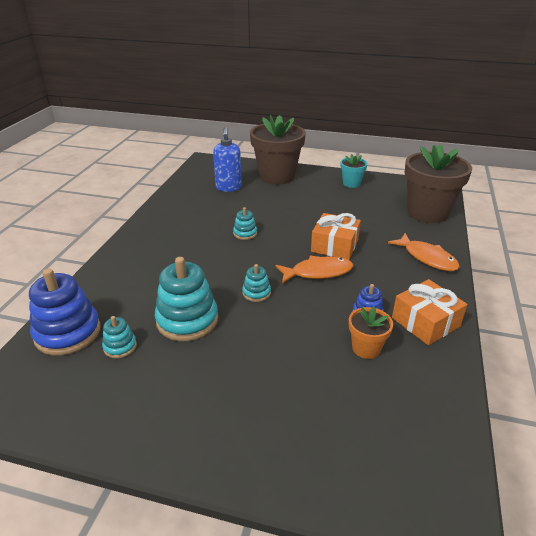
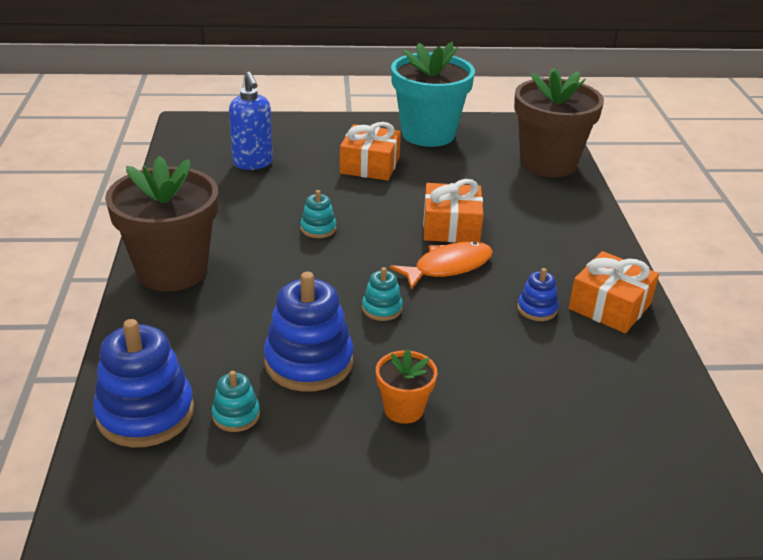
camera: 20 degrees left, 0 degrees up
(187, 320) = (309, 362): turquoise stacking toy -> blue stacking toy
(277, 176) = (316, 136): brown flower pot -> brown flower pot (172, 270)
(301, 198) = (370, 165): none -> orange gift
(351, 183) = (428, 134): turquoise flower pot -> turquoise flower pot, size x2.08
(366, 348) = (556, 351): orange flower pot -> orange flower pot (403, 409)
(427, 258) = (575, 225): orange fish -> none

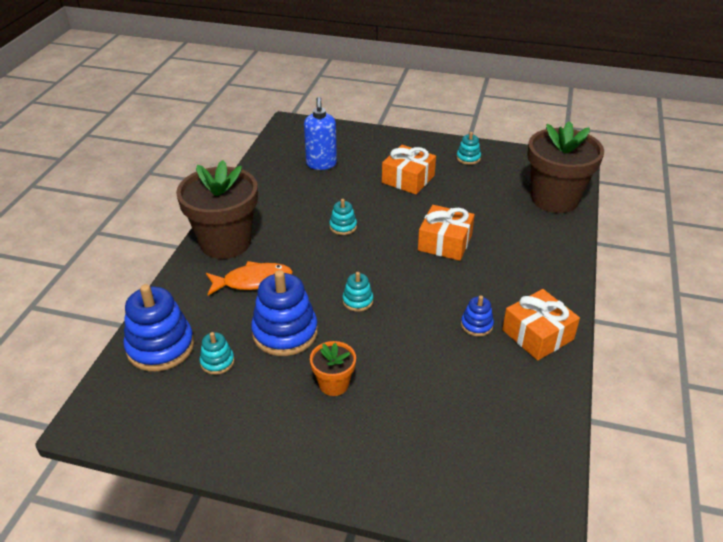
camera: 20 degrees right, 5 degrees up
(428, 134) = (468, 158): turquoise flower pot -> turquoise stacking toy
(448, 267) = (425, 276): orange fish -> orange fish (253, 281)

